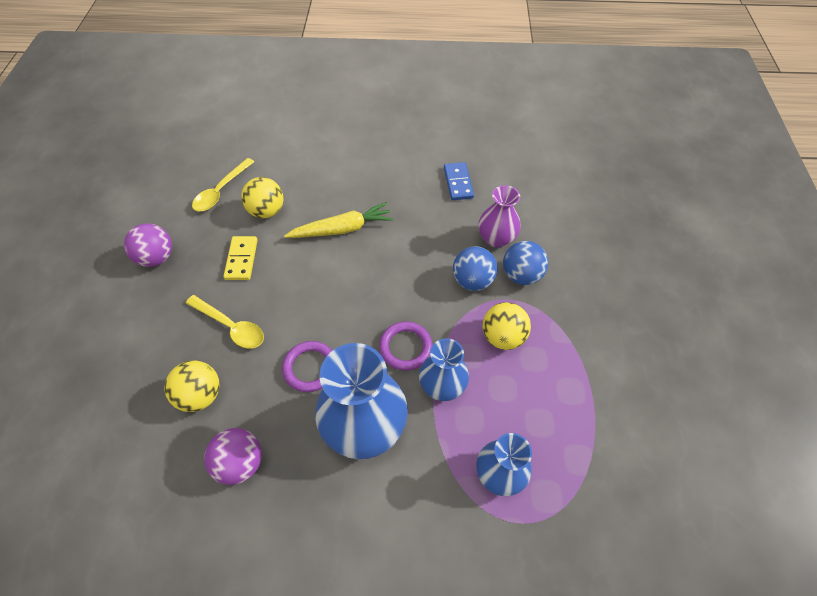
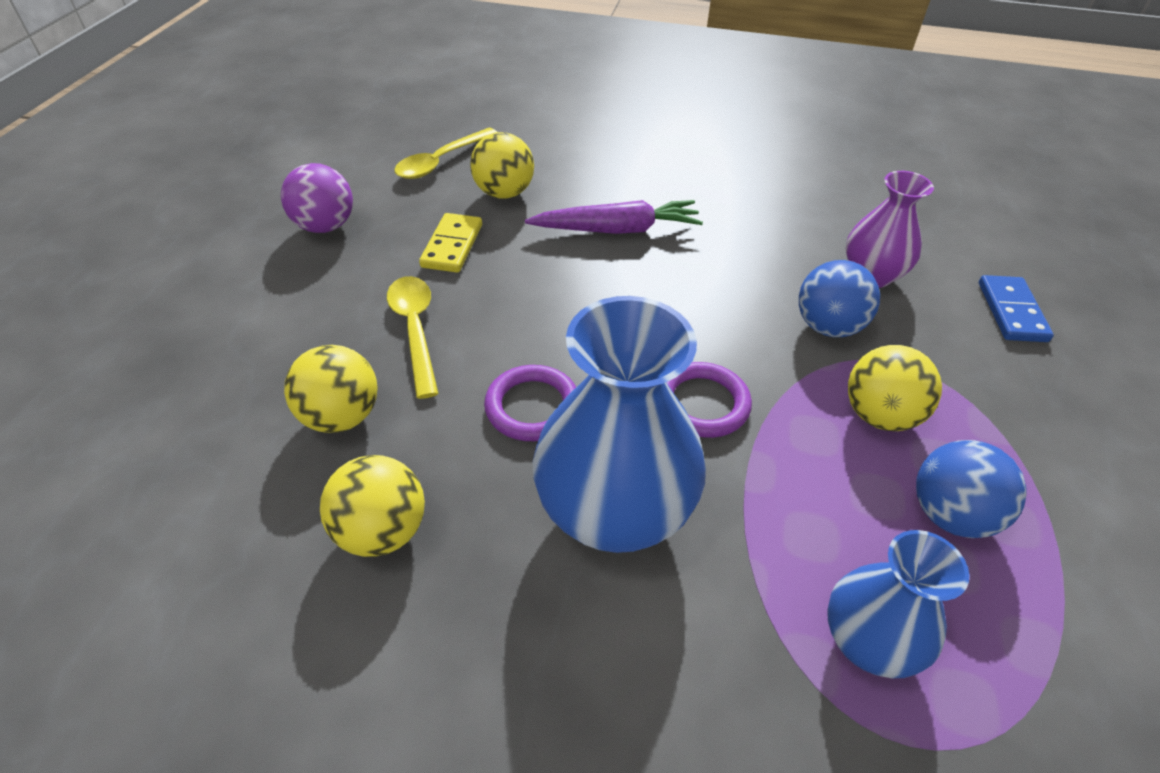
camera: 10 degrees right, 10 degrees down
(231, 327) = (415, 329): yellow spoon -> yellow spoon turned 150 degrees counterclockwise
(240, 463) = (382, 531): purple ball -> yellow ball
(342, 229) = (617, 230): yellow carrot -> purple carrot
(442, 385) = (763, 472): blue vase -> none
(458, 183) = (810, 197): blue domino -> blue domino (1011, 311)
(521, 275) = (915, 331): blue ball -> blue ball (950, 514)

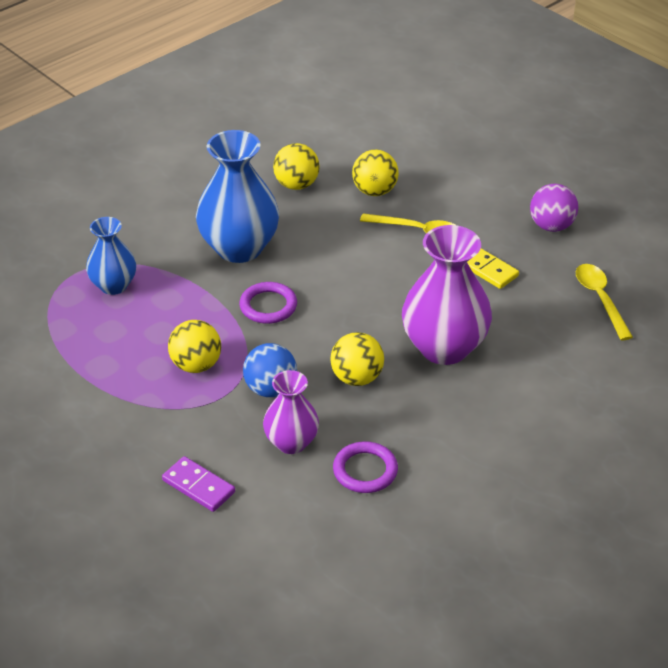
camera: 125 degrees right, 5 degrees down
(504, 193) = (532, 314): yellow ball -> yellow ball (357, 378)
(532, 407) = (323, 249): purple ring -> purple ring (365, 470)
(617, 230) = (444, 347): purple carrot -> purple vase
(950, 514) = (127, 348): blue ball -> none
(1011, 311) = (198, 486): blue domino -> purple domino

